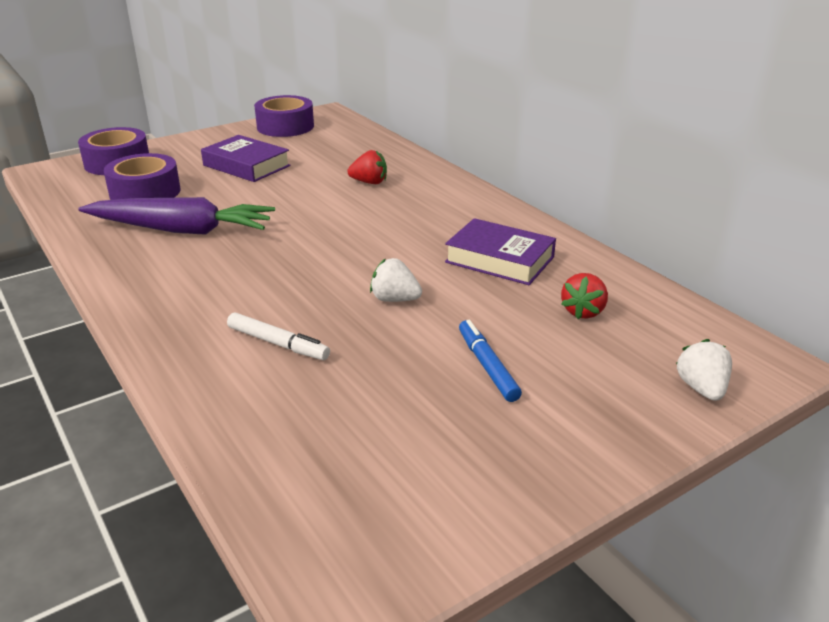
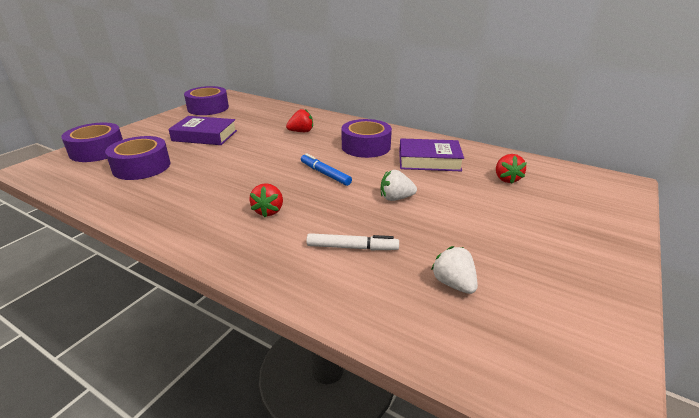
camera: 25 degrees left, 0 degrees up
(181, 230) = (198, 187): purple carrot -> none
(229, 277) = (268, 211): none -> red strawberry
(433, 221) = (366, 147): none -> purple tape
(487, 366) = (495, 224): blue marker -> blue marker (325, 174)
(701, 388) = (611, 205): white strawberry -> white strawberry (453, 284)

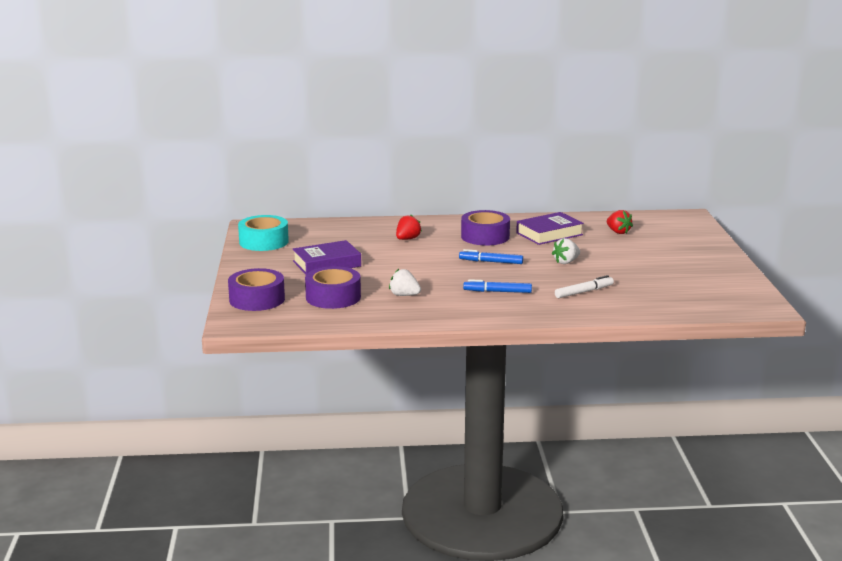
camera: 35 degrees left, 10 degrees down
(208, 108) = (264, 242): purple tape -> turquoise tape
(268, 211) = (497, 291): red strawberry -> blue marker
(453, 284) = (660, 289): white strawberry -> white strawberry (404, 295)

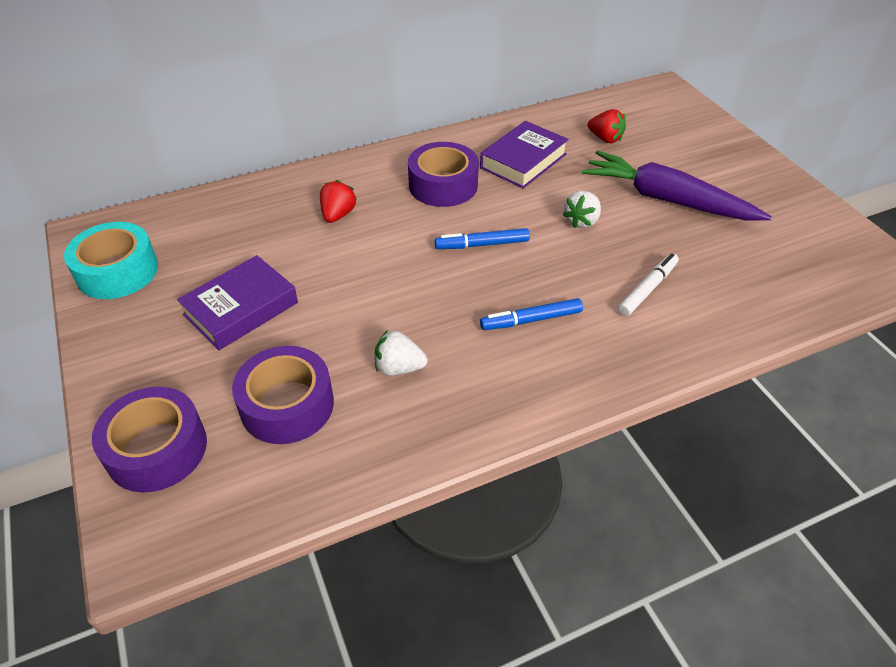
camera: 20 degrees left, 25 degrees up
(635, 262) = (667, 200): none -> purple carrot

